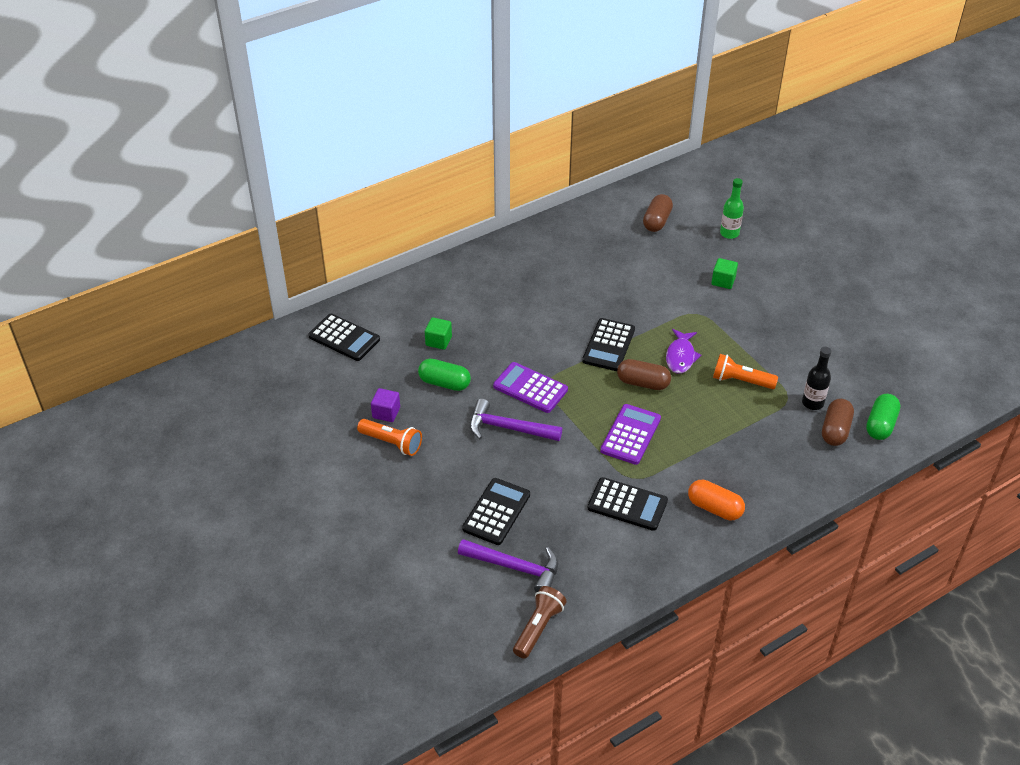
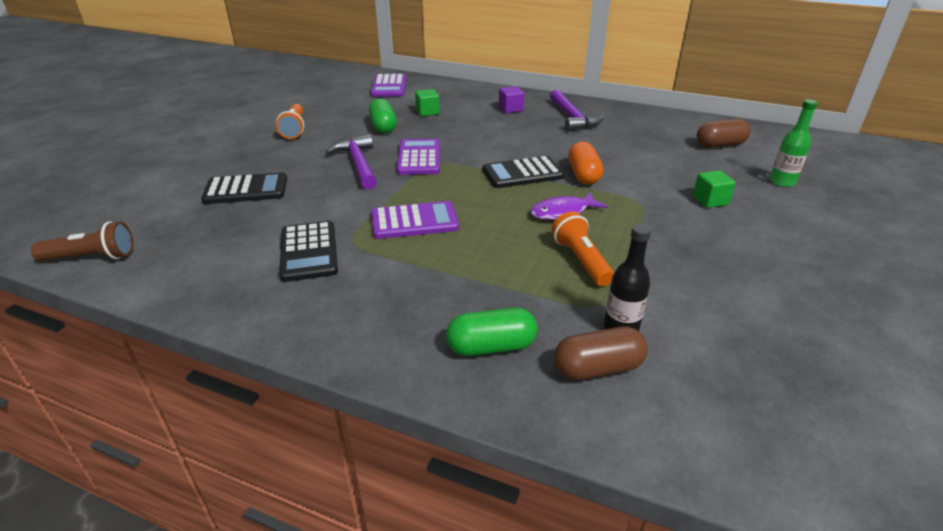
camera: 55 degrees right, 10 degrees down
(344, 338) = (389, 86): black calculator -> purple calculator
(386, 413) = (326, 118): purple cube -> purple cube (510, 109)
(515, 567) = (175, 220): purple hammer -> purple hammer (572, 118)
(643, 383) = (496, 205): brown capsule -> none
(714, 508) = (351, 312): orange capsule -> orange capsule (583, 175)
(880, 425) = (668, 414): green capsule -> green capsule (491, 347)

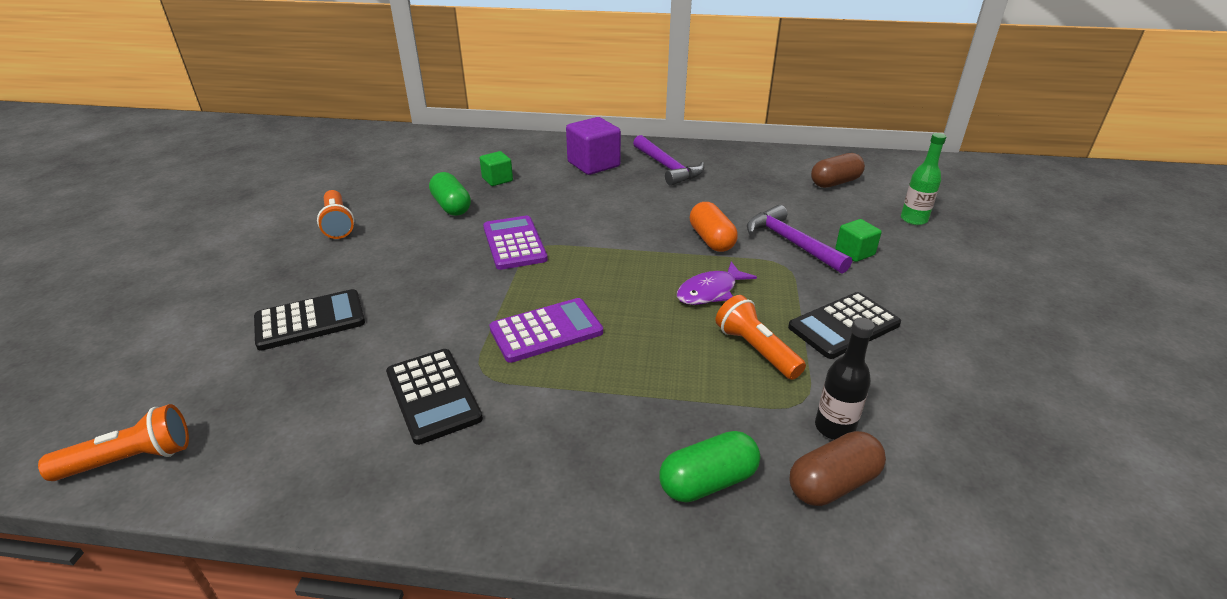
camera: 15 degrees left, 0 degrees up
(92, 257) = (130, 459): brown flashlight -> orange flashlight
(358, 164) = (442, 262): purple hammer -> purple hammer (791, 243)
(389, 86) = (434, 149): purple calculator -> none
(510, 109) = (593, 164): purple cube -> purple cube, size x1.73
(522, 173) = (643, 247): black calculator -> black calculator (844, 326)

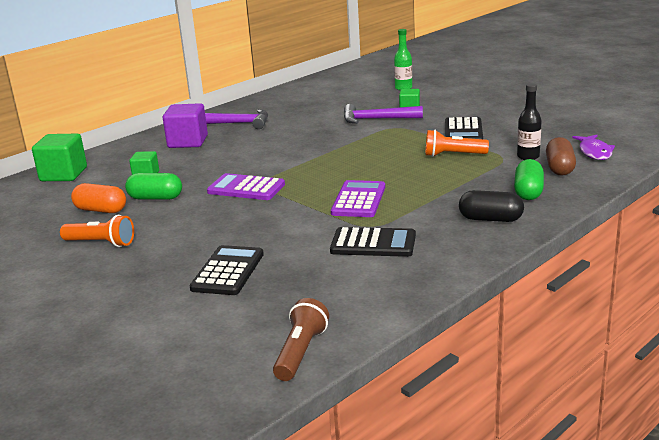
camera: 50 degrees left, 10 degrees down
(130, 459) = (300, 352): orange flashlight -> brown flashlight
(466, 144) = (63, 174): none -> green cube
(579, 478) = (490, 219): none -> black capsule
(710, 291) = (389, 150): purple fish -> purple fish (594, 152)
(711, 240) = (340, 136): orange capsule -> orange capsule (101, 210)
(835, 182) = (337, 91): brown capsule -> none

